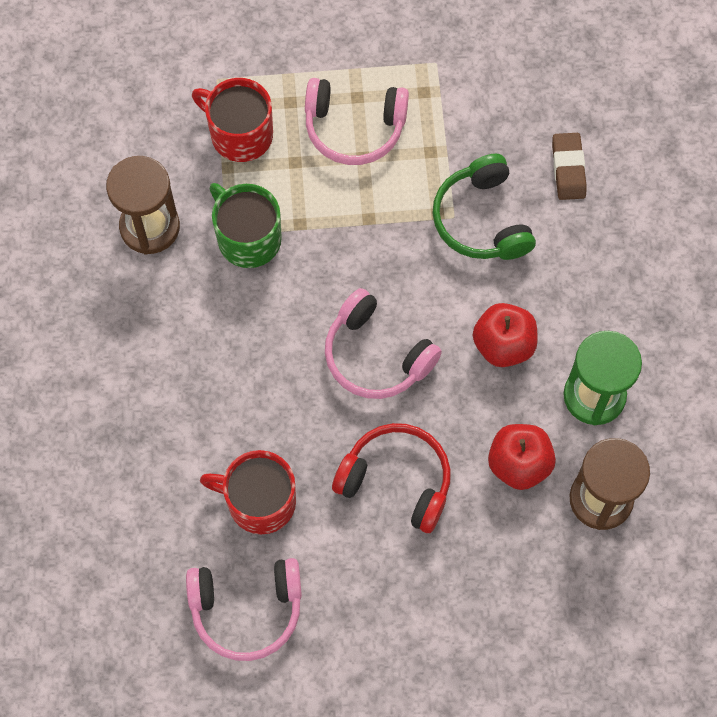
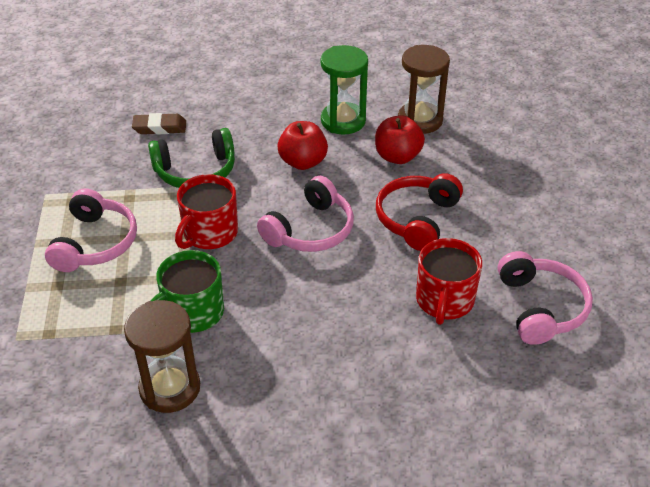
camera: 90 degrees left, 25 degrees down
(240, 134) = (82, 321): red mug -> red mug (209, 233)

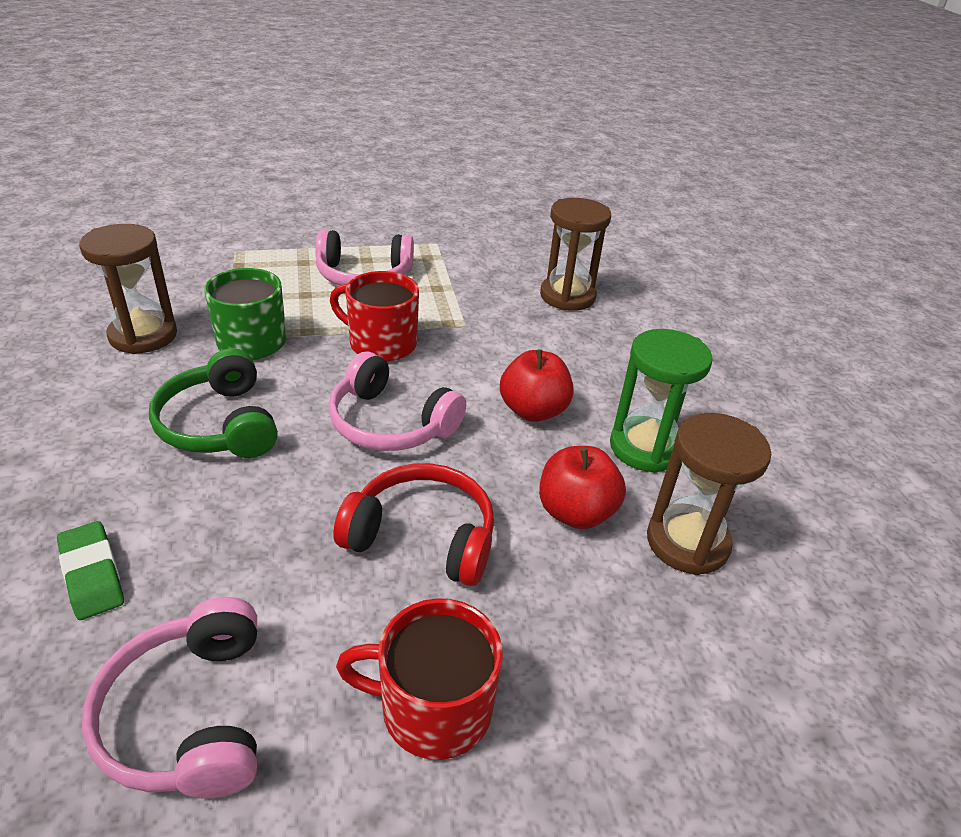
camera: 80 degrees right, 5 degrees down
(160, 127) = (567, 296): brown eraser -> brown hourglass
(196, 171) = (492, 326): green headphones -> green headphones (220, 424)
(444, 301) = (231, 569): red mug -> red mug (432, 708)
(450, 366) = (92, 574): none -> green eraser
(540, 307) = (190, 715): pink headphones -> pink headphones turned 90 degrees clockwise

